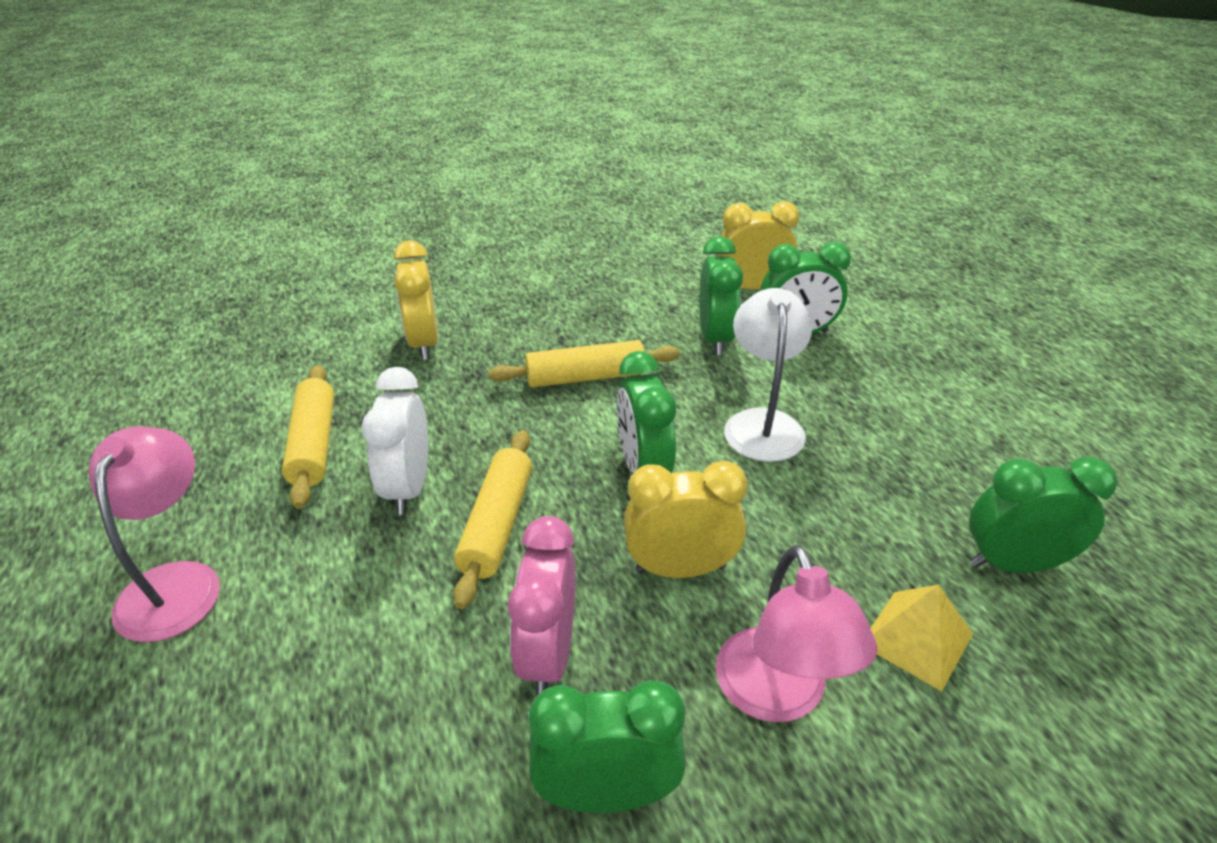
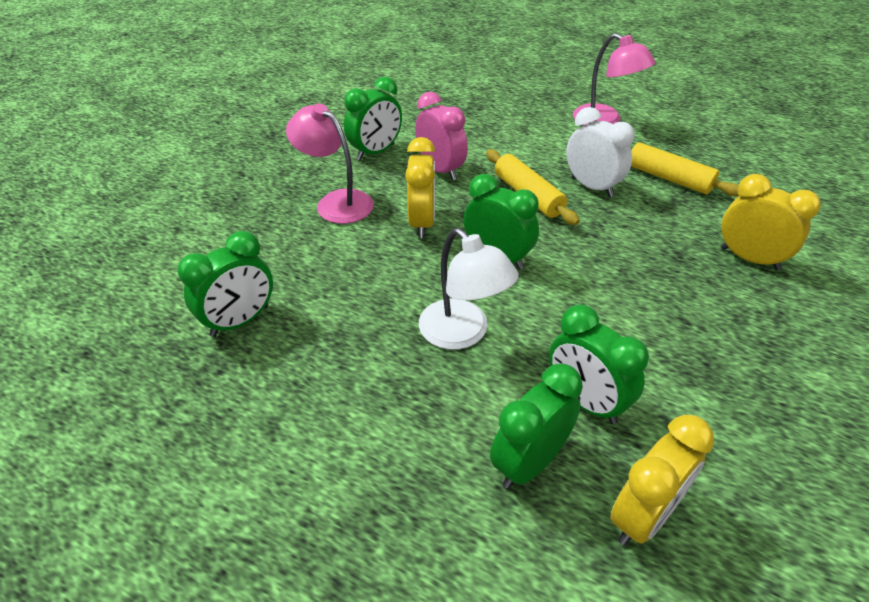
camera: 140 degrees right, 5 degrees up
(585, 377) = (617, 298): yellow rolling pin -> none
(680, 569) = (422, 223): yellow clock -> yellow clock turned 45 degrees counterclockwise
(917, 639) = (284, 252): yellow pyramid -> none

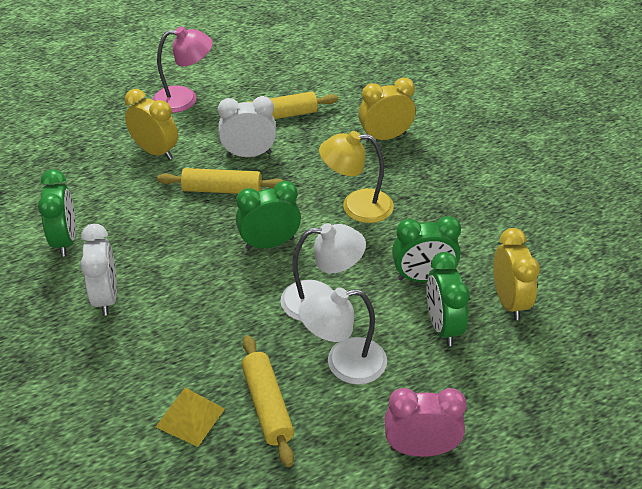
camera: 55 degrees left, 0 degrees up
(240, 321) = (190, 417): green clock -> yellow pyramid
(292, 367) = (267, 405): none -> yellow rolling pin
(336, 202) = (106, 297): pink lamp -> white clock
(394, 398) = (344, 363): none -> white lamp
(422, 223) = (189, 261): yellow clock -> yellow clock (155, 151)
(440, 170) = (137, 216): pink clock -> pink clock (421, 449)
(621, 290) = (356, 206): none -> yellow lamp

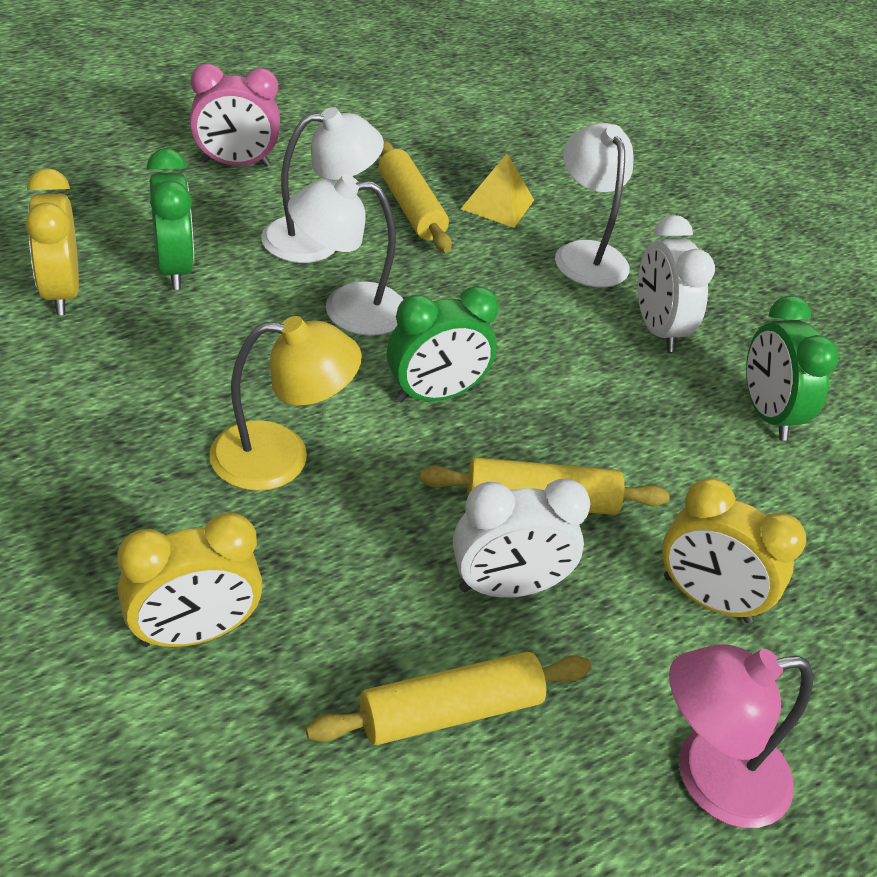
camera: 170 degrees right, 0 degrees up
(131, 364) = (586, 254): none -> white lamp
(423, 277) = (185, 332): green clock -> none

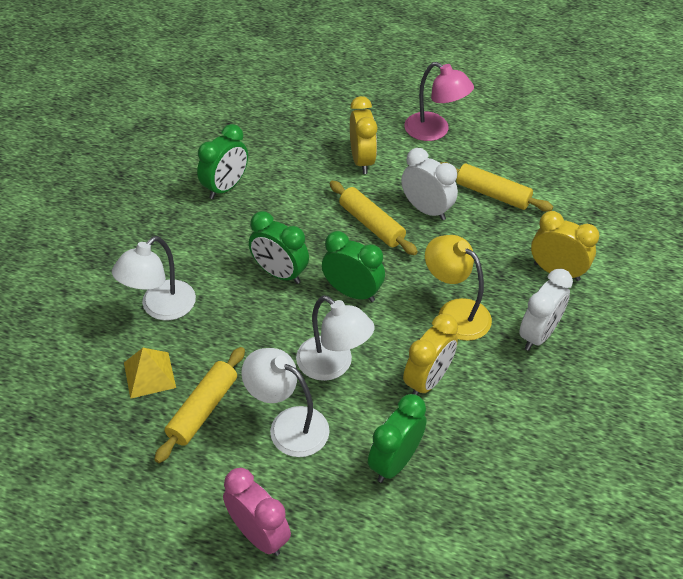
camera: 125 degrees left, 5 degrees up
(61, 292) = (475, 489): yellow clock -> yellow clock (427, 381)
(541, 360) = (279, 273): none -> green clock
(657, 330) = (201, 248): white clock -> white clock (538, 335)

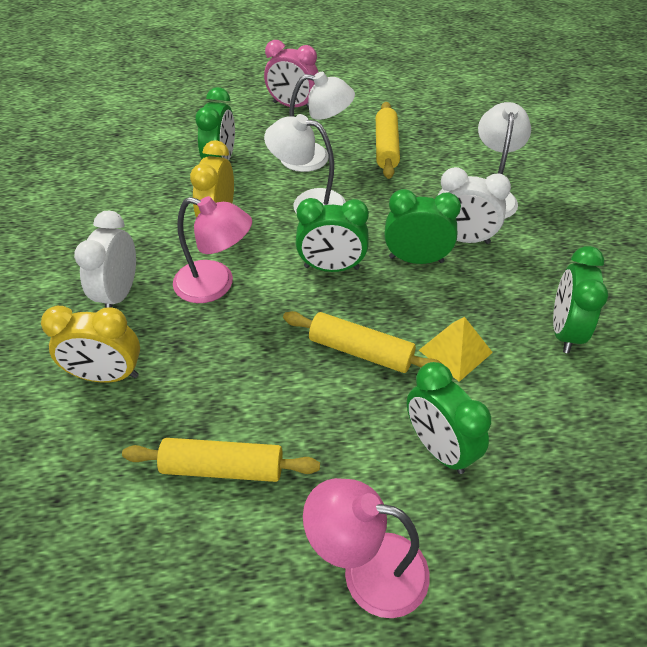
camera: 155 degrees right, 0 degrees up
(149, 375) = (446, 153): yellow pyramid -> yellow pyramid (455, 351)
(362, 161) = (438, 448): yellow clock -> green clock
(426, 210) = (304, 401): white clock -> white clock (463, 239)
(455, 313) = (215, 285): yellow lamp -> pink lamp

